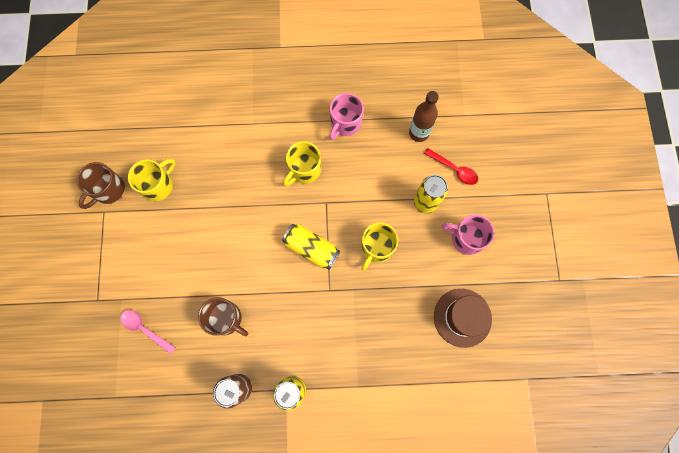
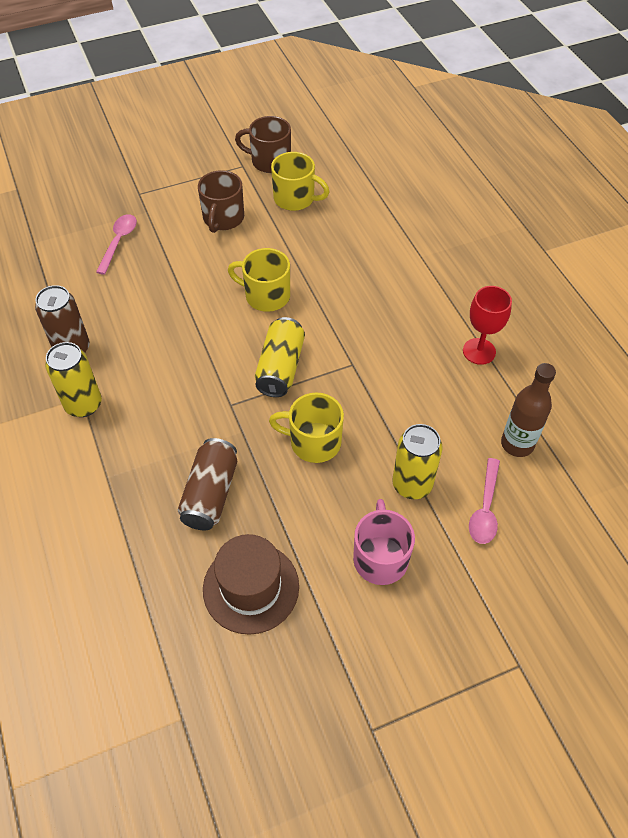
camera: 70 degrees right, 20 degrees down
(225, 319) = (155, 309): brown mug -> brown mug (223, 218)
(304, 170) = (386, 327): yellow mug -> yellow mug (266, 296)
(345, 123) = (479, 351): pink mug -> red goblet
(392, 323) = (210, 494): none -> brown can
(454, 169) = (485, 508): red spoon -> pink spoon

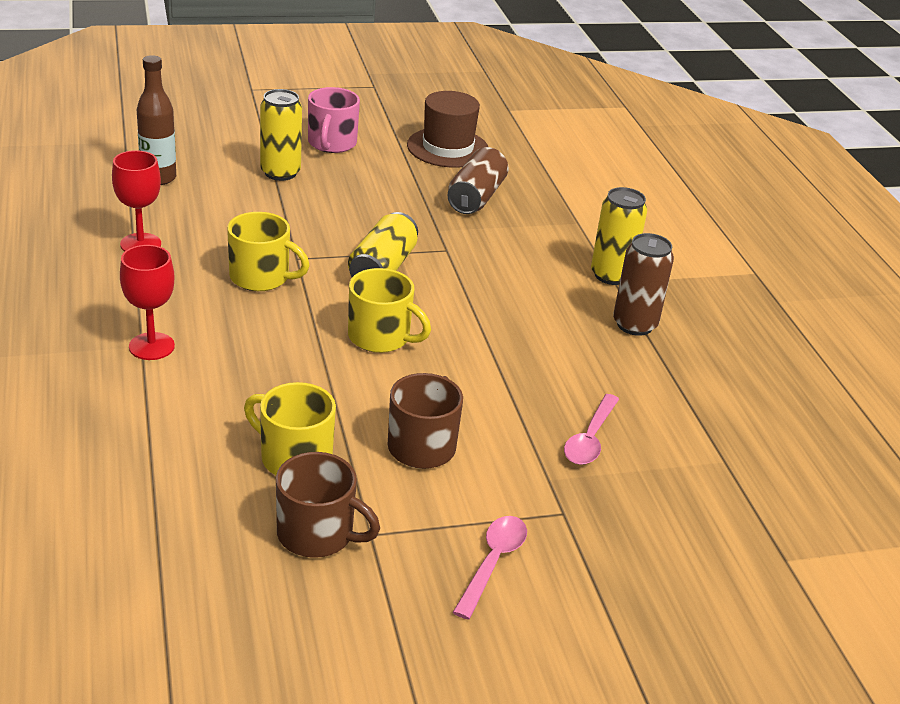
camera: 175 degrees left, 20 degrees down
(314, 442) = (364, 211): yellow mug -> yellow mug (261, 277)
(414, 257) = (151, 346): none -> red goblet
(485, 508) = (221, 151): pink spoon -> pink spoon (492, 563)

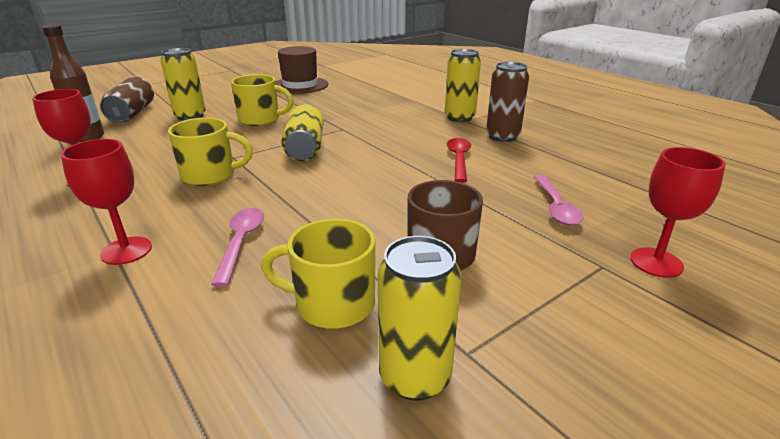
camera: 20 degrees left, 5 degrees down
(317, 534) = (415, 377): brown mug -> yellow can
(331, 143) = (219, 97): pink mug -> none
(380, 337) = (337, 187): yellow mug -> yellow mug (260, 119)
(476, 197) = (338, 102): brown can -> brown can (132, 113)
(492, 563) = (602, 334): pink spoon -> pink spoon (241, 243)
(545, 342) = (459, 159): none -> red spoon
(620, 529) = (656, 262): none -> red goblet

